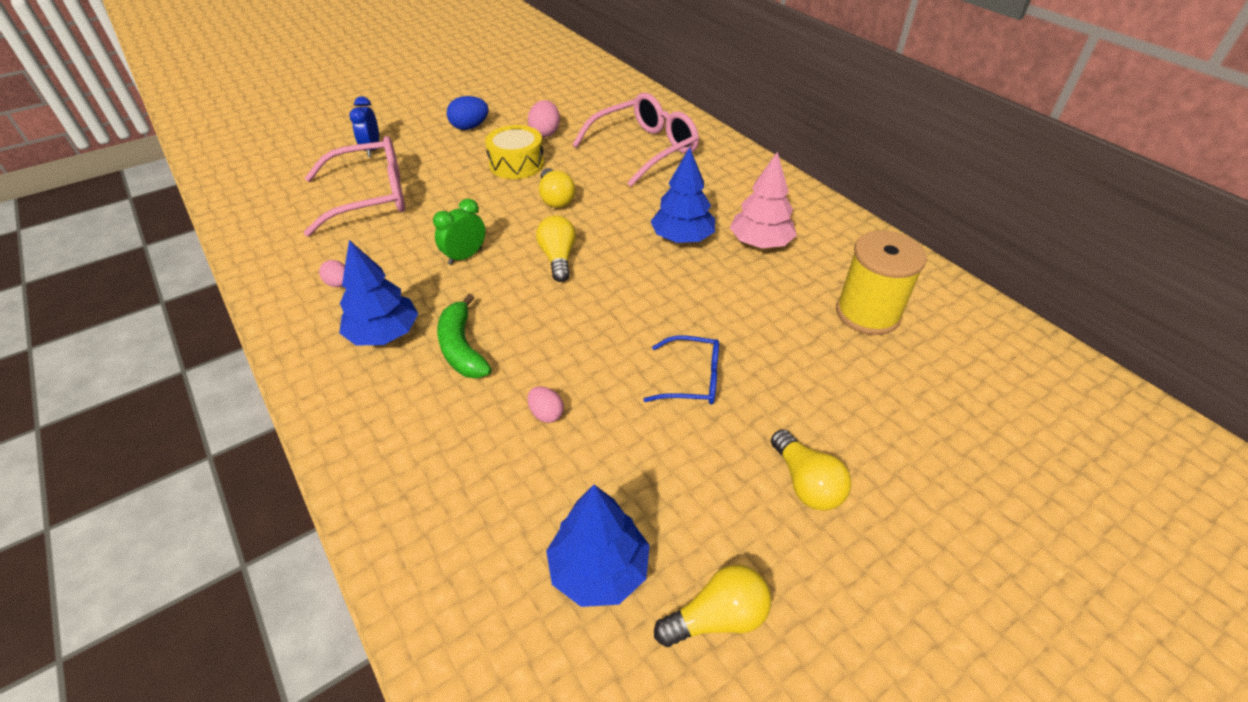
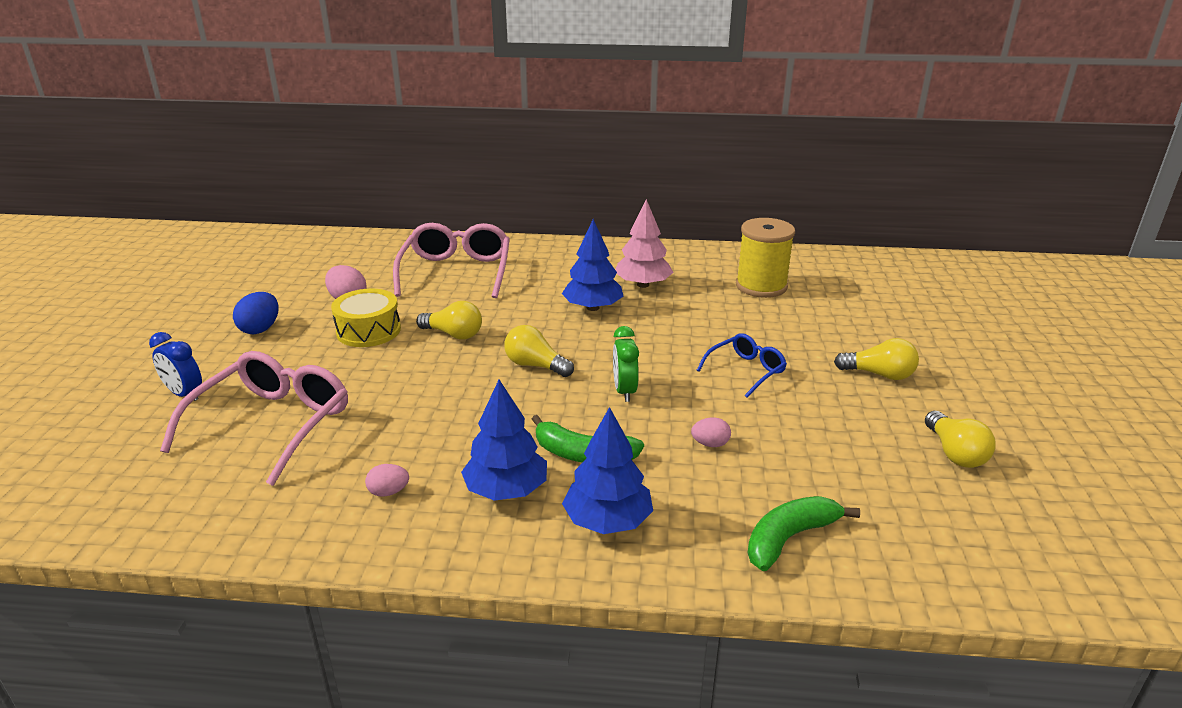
camera: 50 degrees left, 15 degrees down
(450, 535) = (789, 538): none -> green banana
(465, 256) = (461, 407): green clock -> green clock (624, 391)
(599, 570) = (881, 482): blue tree -> blue tree (608, 521)
(717, 617) = (954, 453): yellow light bulb -> yellow light bulb turned 150 degrees clockwise

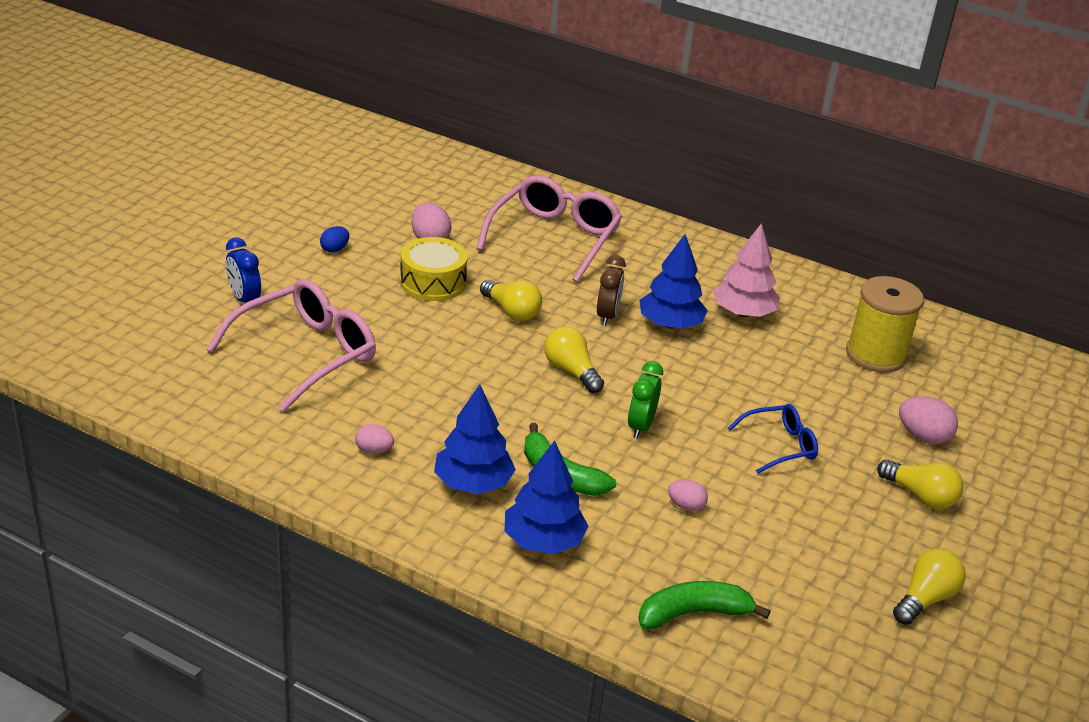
camera: 20 degrees right, 5 degrees up
(260, 329) = (335, 249): blue egg -> blue egg, size x0.63
(537, 315) = (607, 316): none -> brown clock
(842, 331) = (923, 437): none -> pink egg
(954, 453) = (925, 599): yellow light bulb -> yellow light bulb turned 150 degrees counterclockwise

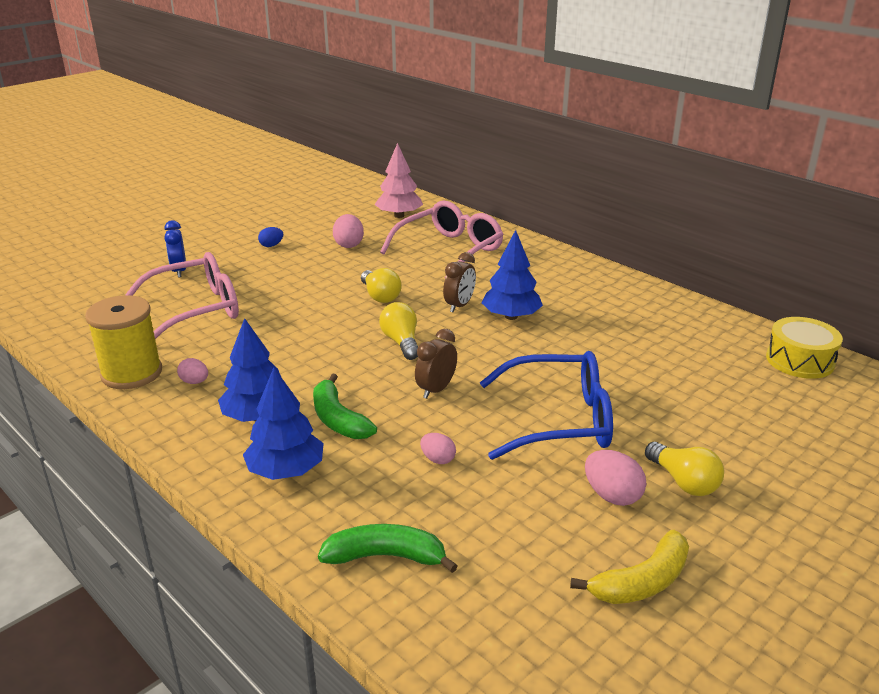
camera: 20 degrees right, 5 degrees down
(433, 282) = (331, 271): yellow drum -> yellow drum (800, 360)
(640, 426) = (436, 390): green clock -> brown clock
(743, 313) = (583, 314): pink tree -> pink tree (399, 216)
(779, 445) = (559, 420): blue glasses -> blue glasses, size x1.85
(875, 355) = (694, 357): yellow spool -> yellow spool (132, 373)
(923, 437) = (711, 429): pink egg -> pink egg (612, 496)
(925, 599) = (642, 582): yellow light bulb -> yellow banana

